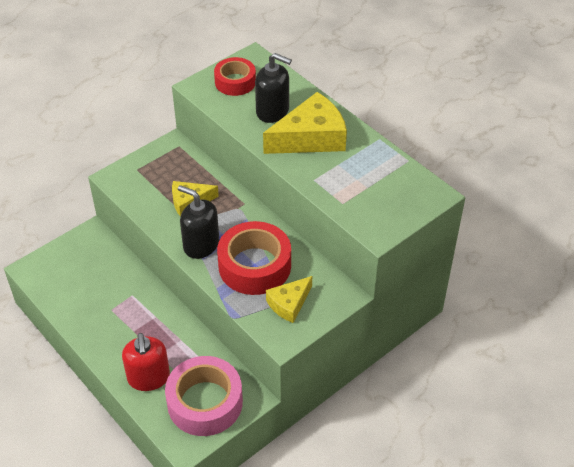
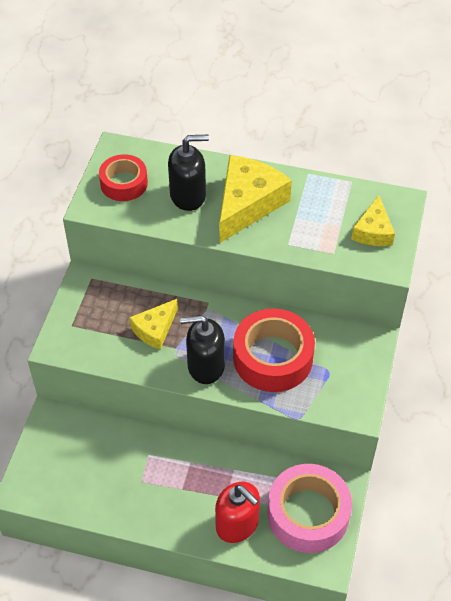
camera: 35 degrees left, 5 degrees up
(289, 304) = (335, 375): yellow cheese -> yellow cheese (373, 231)

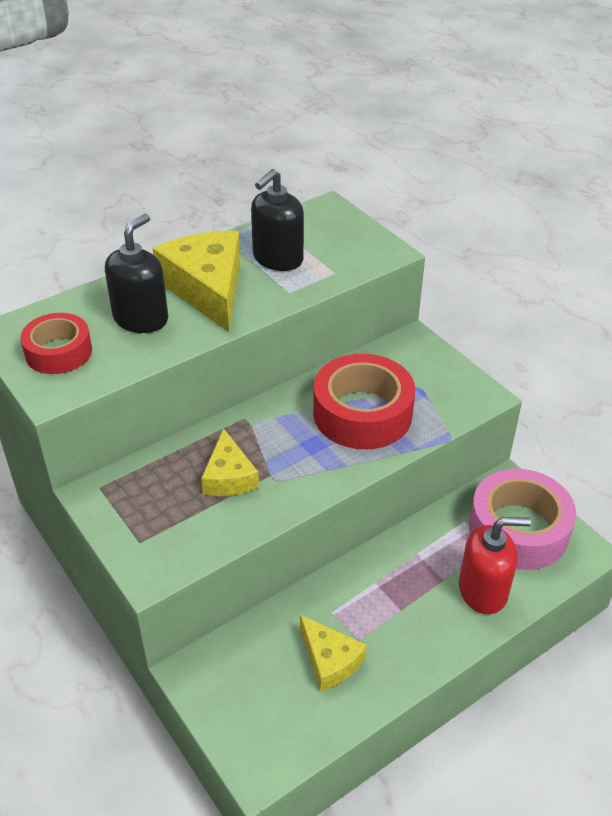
camera: 50 degrees left, 10 degrees down
(205, 366) = (318, 466): black soap dispenser -> black soap dispenser (277, 259)
(373, 231) = (340, 239): yellow cheese -> yellow cheese (330, 660)

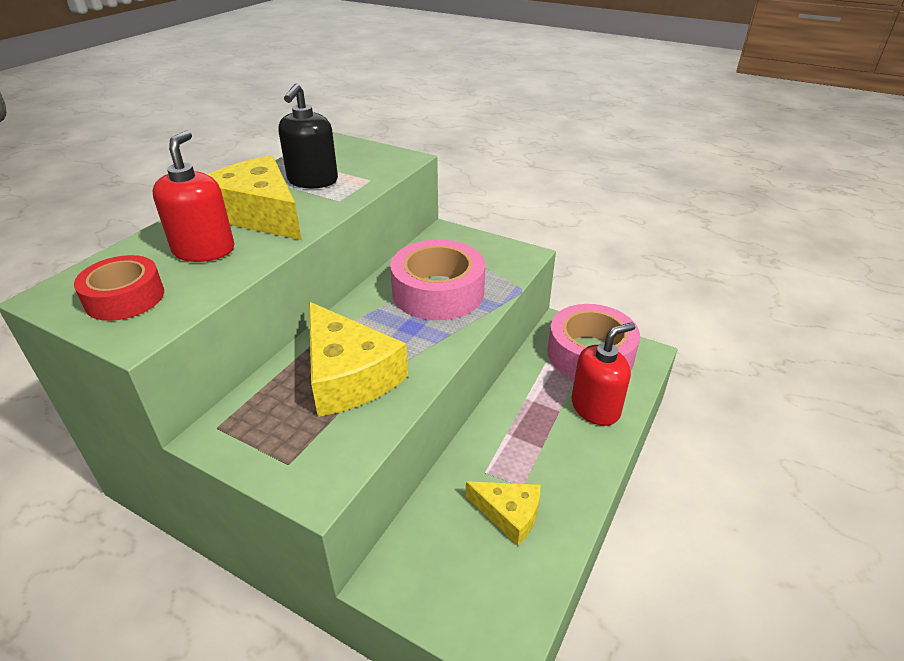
camera: 25 degrees left, 5 degrees down
(141, 318) = (204, 250): black soap dispenser -> red soap dispenser
(229, 476) = (348, 375): yellow cheese -> yellow cheese, size x1.74
(362, 413) = (438, 292): red tape -> pink tape

